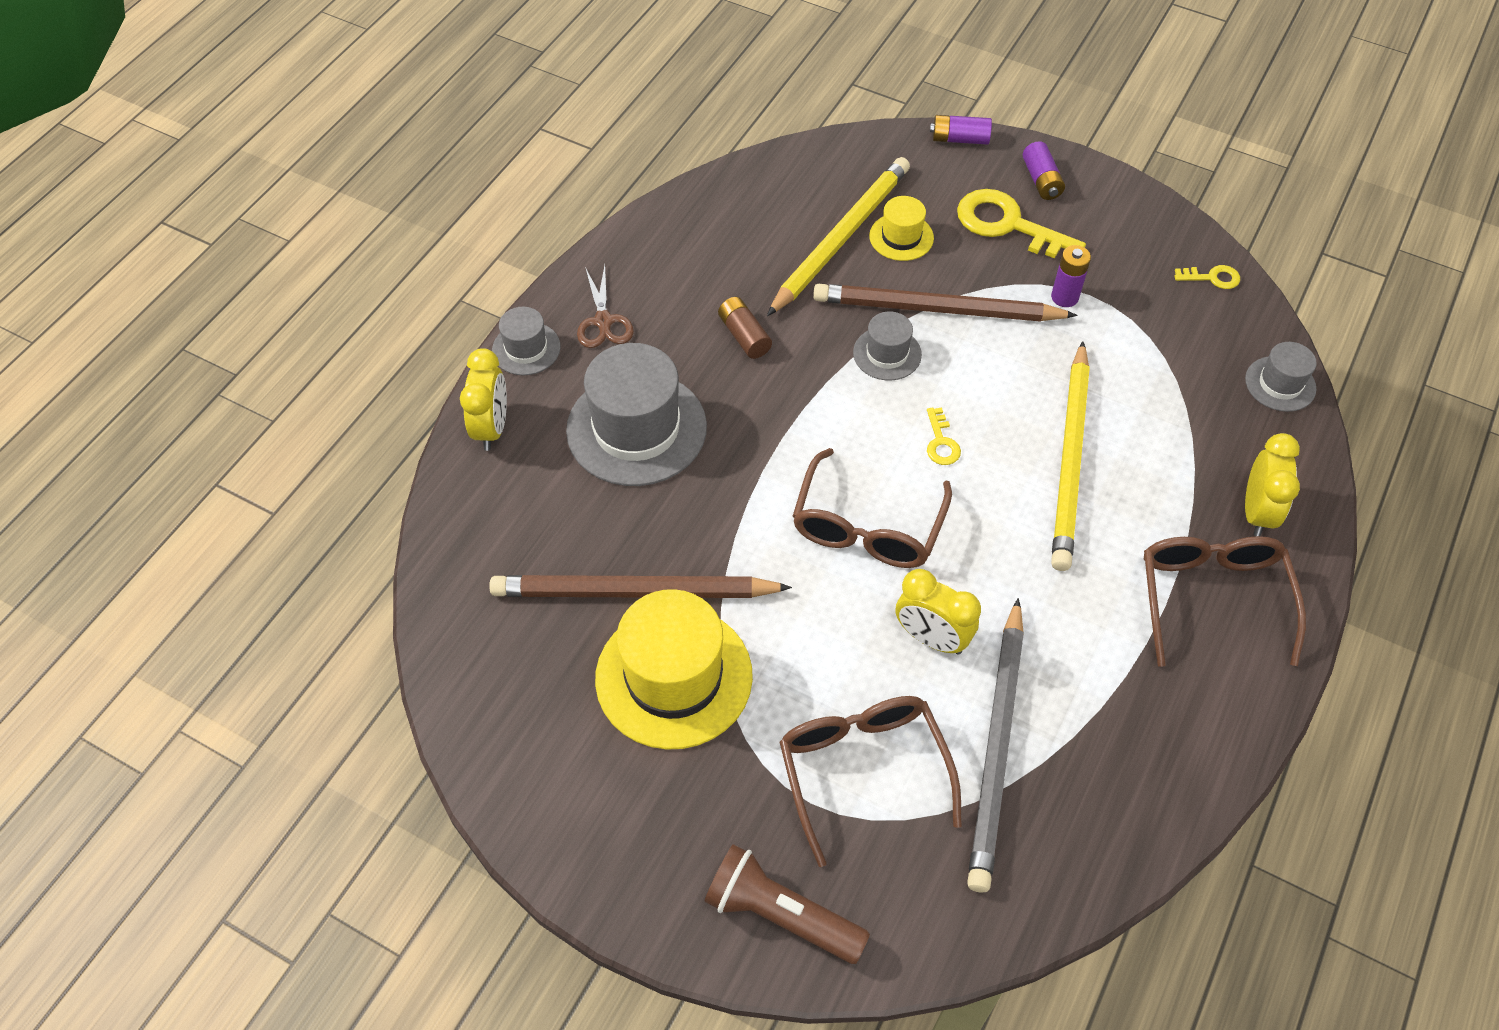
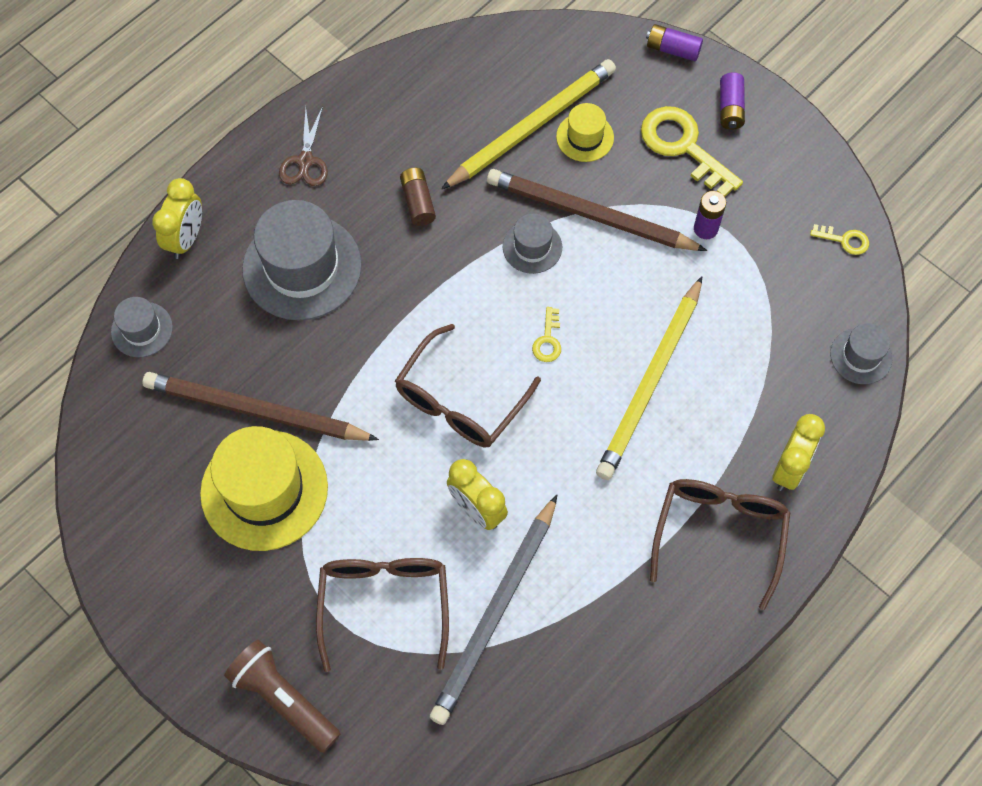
camera: 15 degrees right, 10 degrees up
(526, 349) = (234, 172): grey hat -> grey hat (142, 329)

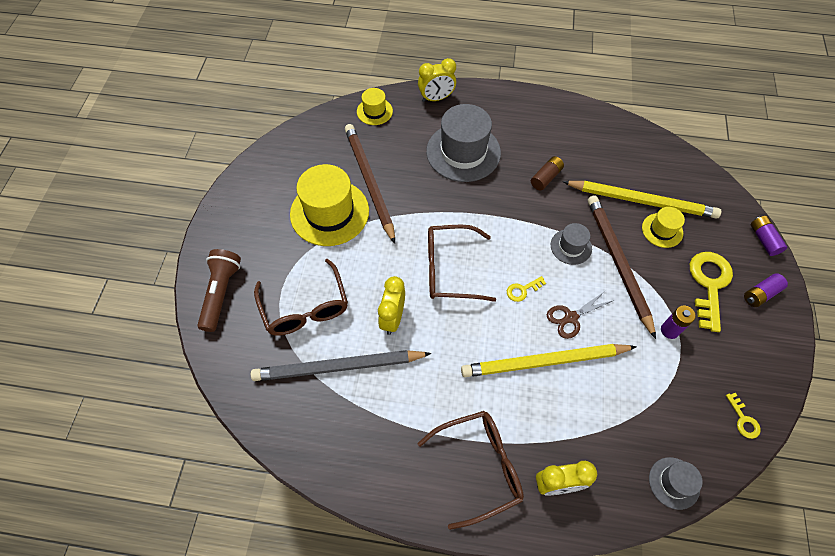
camera: 55 degrees right, 5 degrees down
(142, 329) = (374, 111): grey hat -> yellow hat
(305, 161) = (522, 117): brown scissors -> brown scissors (571, 317)
(384, 604) = (305, 307): brown glasses -> brown glasses turned 105 degrees clockwise

